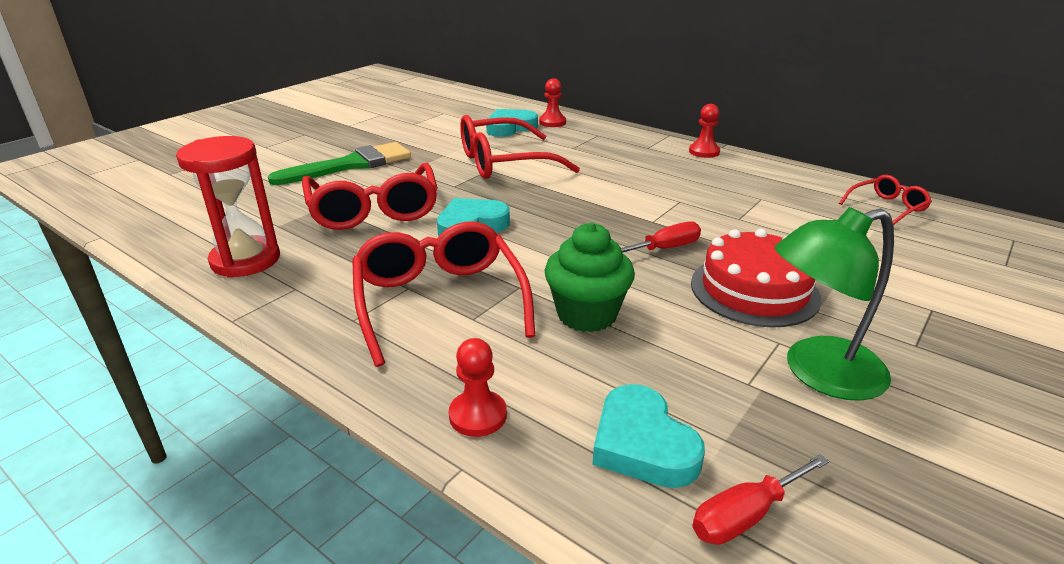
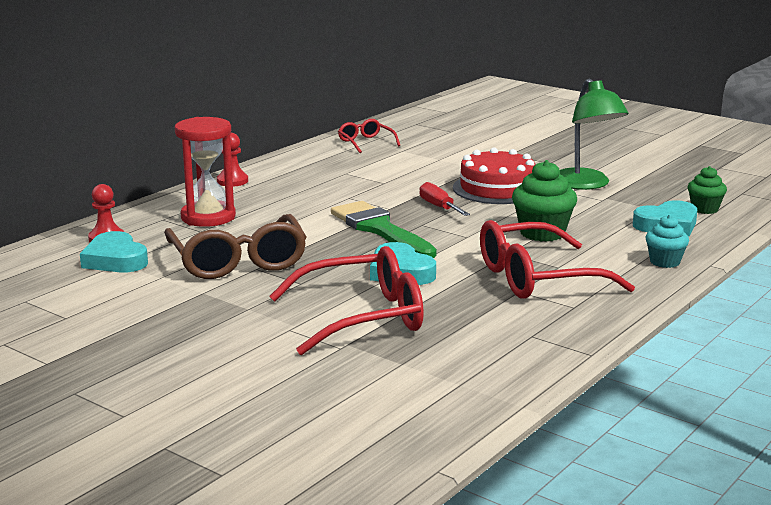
camera: 90 degrees left, 10 degrees down
(245, 260) = (484, 367): red hourglass -> red hourglass (208, 217)
(351, 165) = (222, 343): green brush -> green brush (380, 229)
(478, 415) = (665, 262): red pawn -> turquoise cupcake
(503, 162) = (238, 261): red glasses -> brown glasses
(745, 515) = (704, 209): red screwdriver -> green cupcake

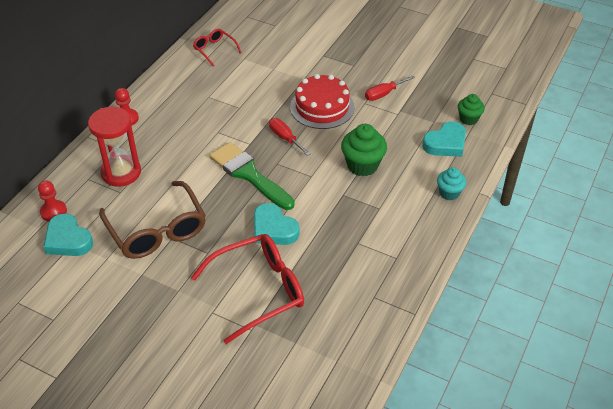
camera: 10 degrees left, 25 degrees up
(537, 278) = (367, 225): red glasses -> none
(586, 184) = (383, 94): green lamp -> red screwdriver

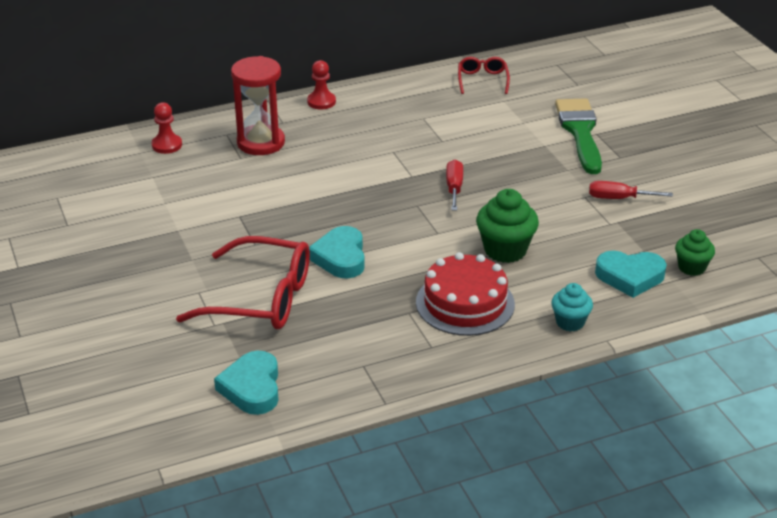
camera: 40 degrees right, 10 degrees down
(68, 240) = (151, 172): turquoise heart -> turquoise heart (252, 388)
(157, 230) = (233, 204): brown glasses -> none
(249, 174) = (376, 201): green brush -> green brush (580, 132)
(322, 107) = (531, 179): red cake -> red cake (465, 303)

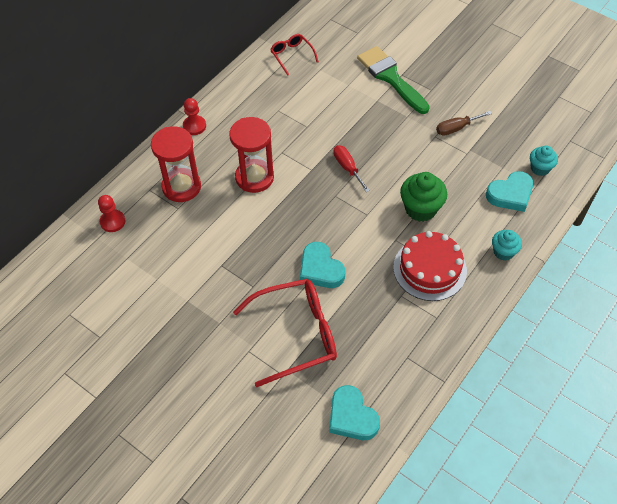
camera: 30 degrees left, 20 degrees up
(343, 161) = (254, 177): none -> red hourglass
(618, 198) = (456, 128): red screwdriver -> brown screwdriver
(691, 267) = (540, 168): green cupcake -> turquoise cupcake

